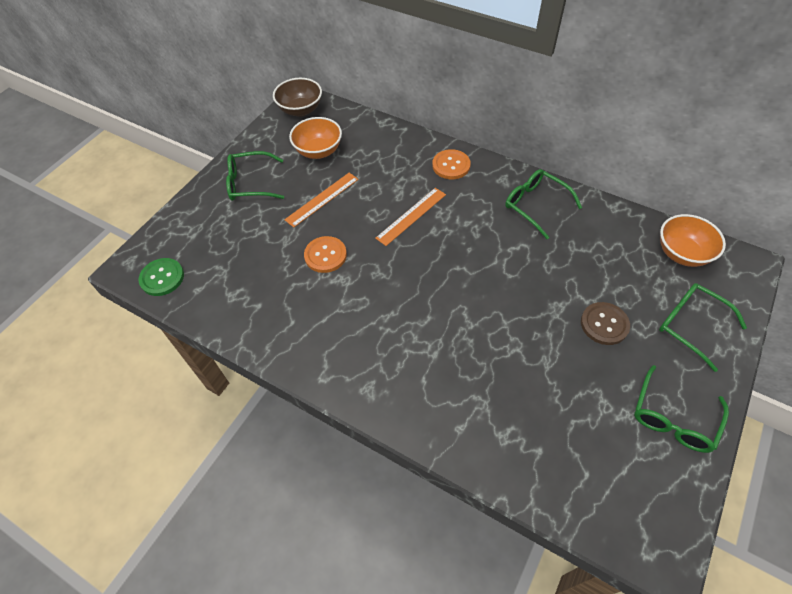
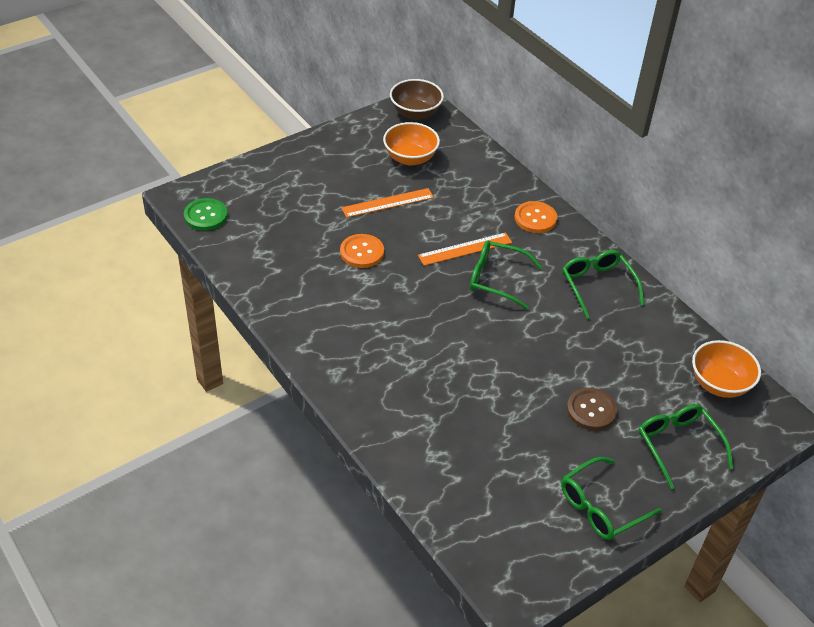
camera: 20 degrees right, 10 degrees down
(250, 183) = (327, 164): green glasses -> green glasses (496, 279)

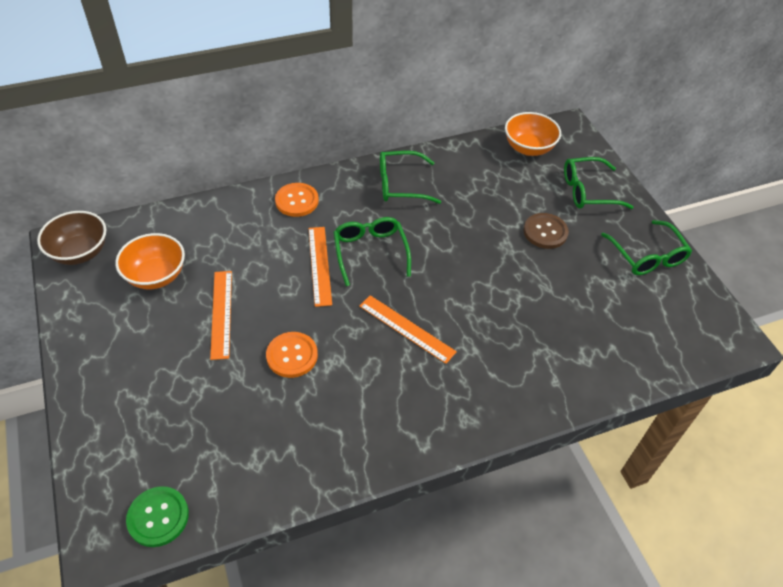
camera: 75 degrees left, 5 degrees up
(417, 318) = (406, 329): none -> orange ruler
(496, 279) = (370, 252): green glasses -> green glasses turned 135 degrees clockwise

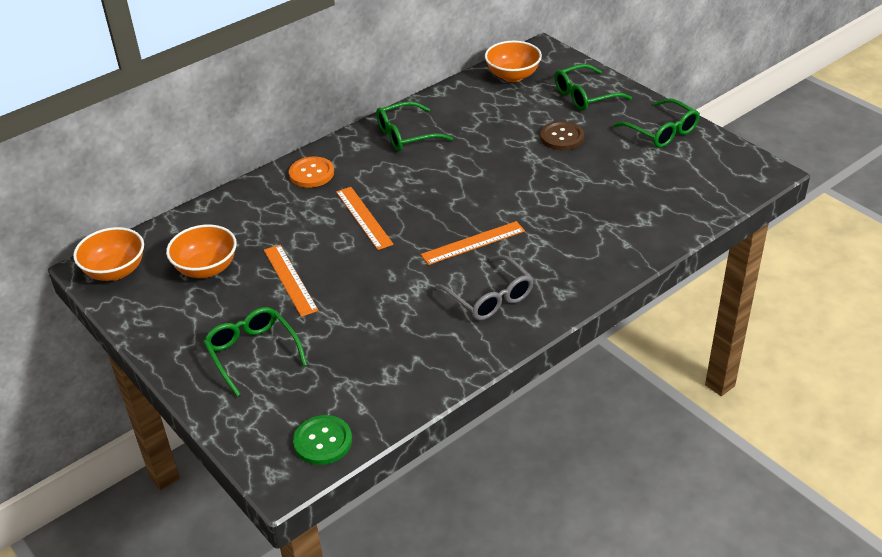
camera: 15 degrees left, 10 degrees down
(80, 252) = (115, 271): brown bowl -> orange bowl
(292, 355) = (377, 292): orange button -> none
(370, 252) = (407, 195): green glasses -> green glasses (252, 353)
(393, 399) = (490, 297): none -> grey glasses
(406, 329) = (473, 243): orange ruler -> orange ruler turned 45 degrees counterclockwise

